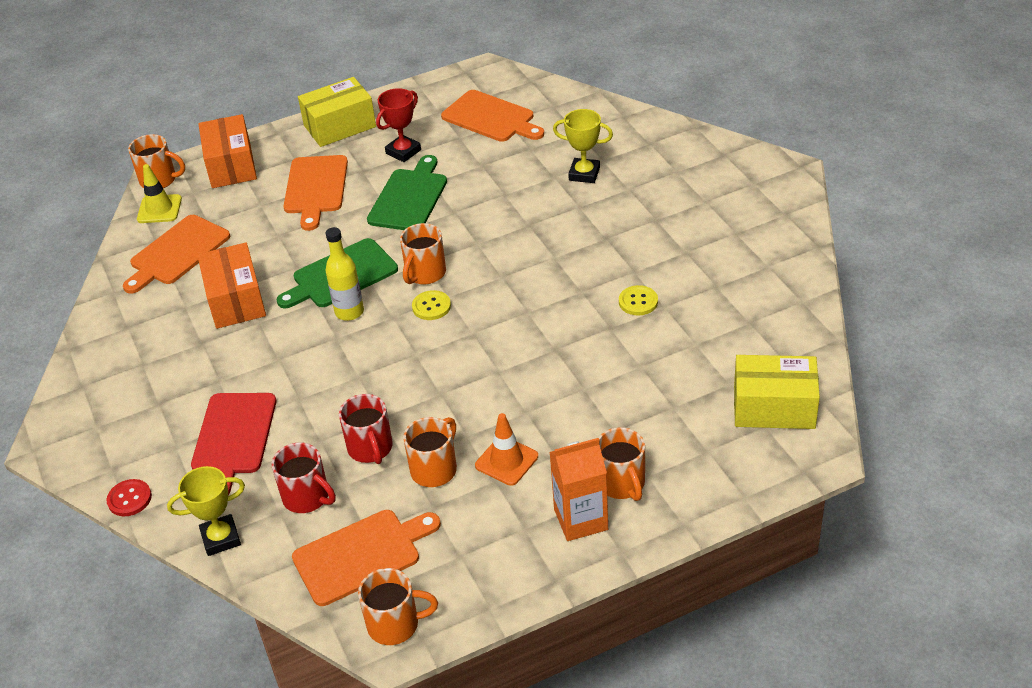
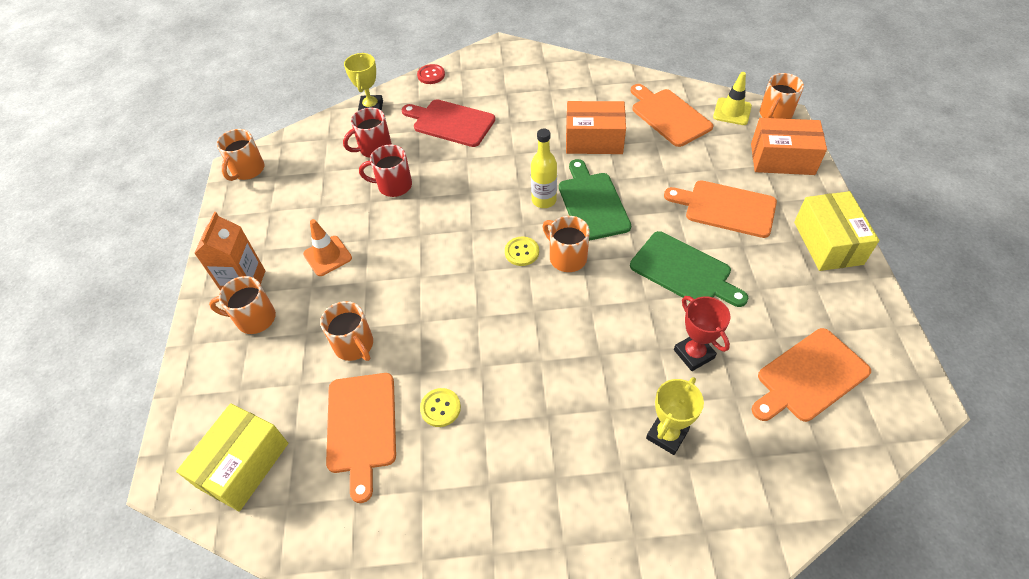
camera: 110 degrees right, 10 degrees up
(361, 555) = (309, 165): orange cutting board -> orange cutting board (362, 427)
(403, 152) = (765, 283): red trophy -> red trophy (694, 354)
(435, 469) = (350, 215): orange mug -> orange mug (354, 345)

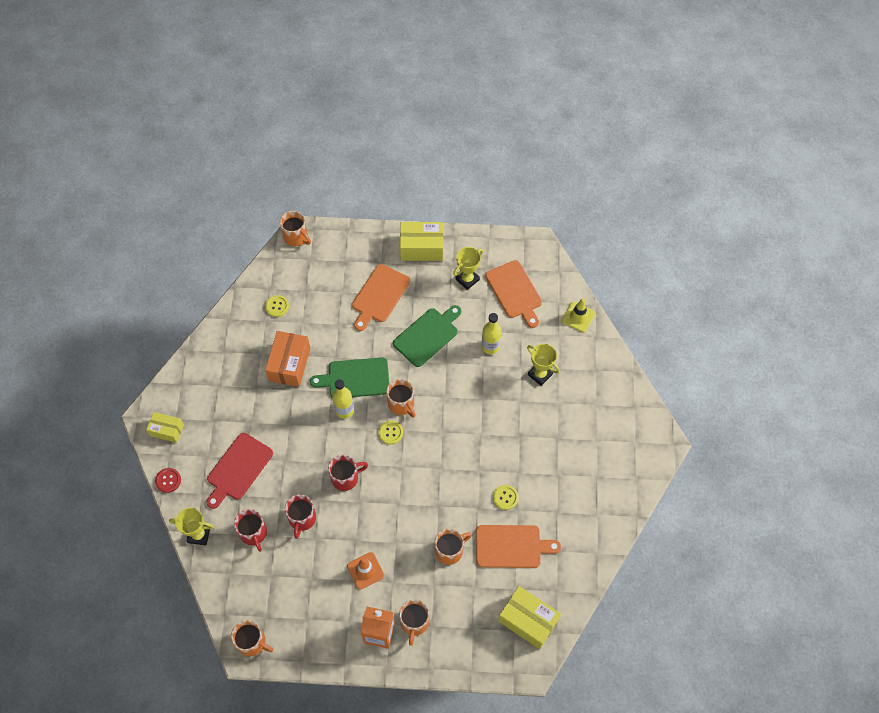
camera: 85 degrees left, 10 degrees up
(451, 217) = (346, 478): none -> red mug
(488, 63) = (167, 430): none -> yellow box
(566, 257) = (401, 404): orange mug -> orange mug turned 90 degrees counterclockwise
(669, 116) = (277, 306): orange cutting board -> yellow button
(694, 354) = (490, 346): red trophy -> yellow bottle
(732, 111) = (284, 263): yellow traffic cone -> yellow traffic cone (578, 317)
(782, 159) = (342, 247): orange box -> none
(801, 307) = (467, 279): none -> yellow trophy

